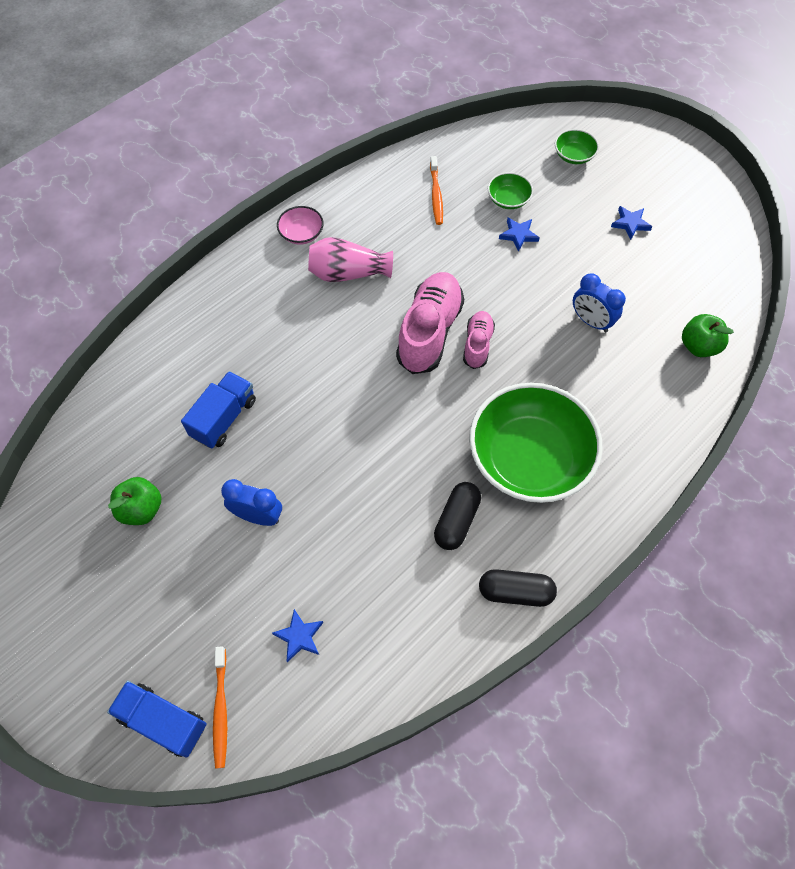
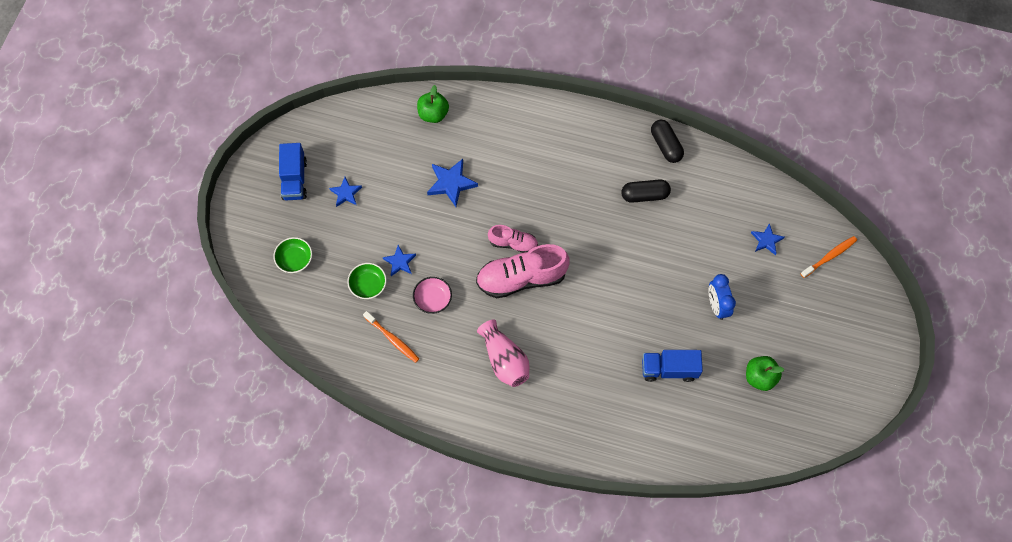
camera: 120 degrees left, 5 degrees up
(163, 721) = (855, 281): blue truck -> blue truck (294, 179)
(301, 234) = (488, 416): pink bowl -> pink bowl (433, 299)
(436, 195) = (392, 339): orange toothbrush -> orange toothbrush turned 75 degrees clockwise
(477, 345) = (513, 243): pink shoe -> pink shoe turned 150 degrees counterclockwise
(529, 458) = (578, 175): green bowl -> none
(591, 321) = (451, 183): blue clock -> blue star

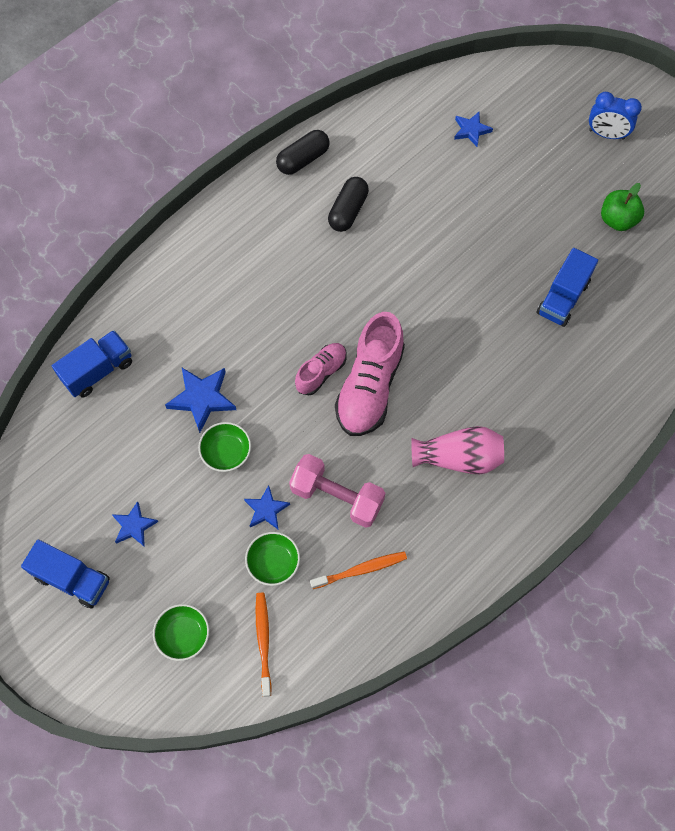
camera: 60 degrees left, 0 degrees up
(424, 217) = (226, 452): none -> green bowl
(433, 114) = (98, 371): green apple -> blue truck
(433, 299) = (337, 497): pink bowl -> pink dumbbell
(665, 145) = (303, 159): black capsule -> black capsule turned 45 degrees counterclockwise
(717, 306) = (517, 214): blue clock -> blue clock (606, 134)
(829, 256) = (522, 87): orange toothbrush -> orange toothbrush (263, 642)

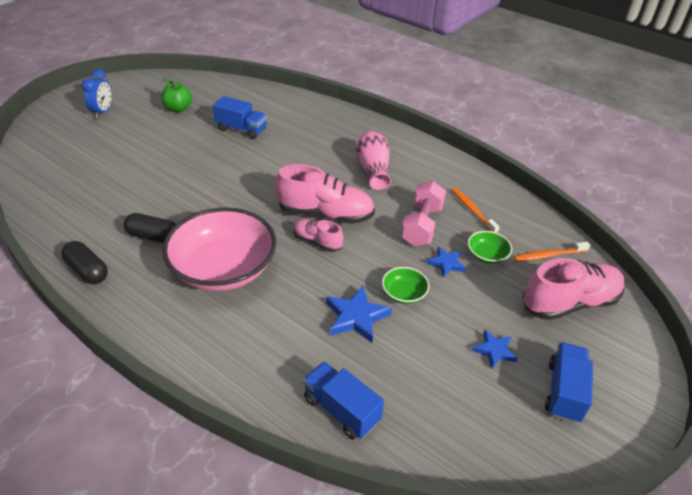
camera: 100 degrees left, 25 degrees down
(183, 635) = (569, 303): green bowl -> pink shoe
(289, 278) = (223, 269): none -> pink bowl
(471, 130) = (81, 172): blue star -> none

